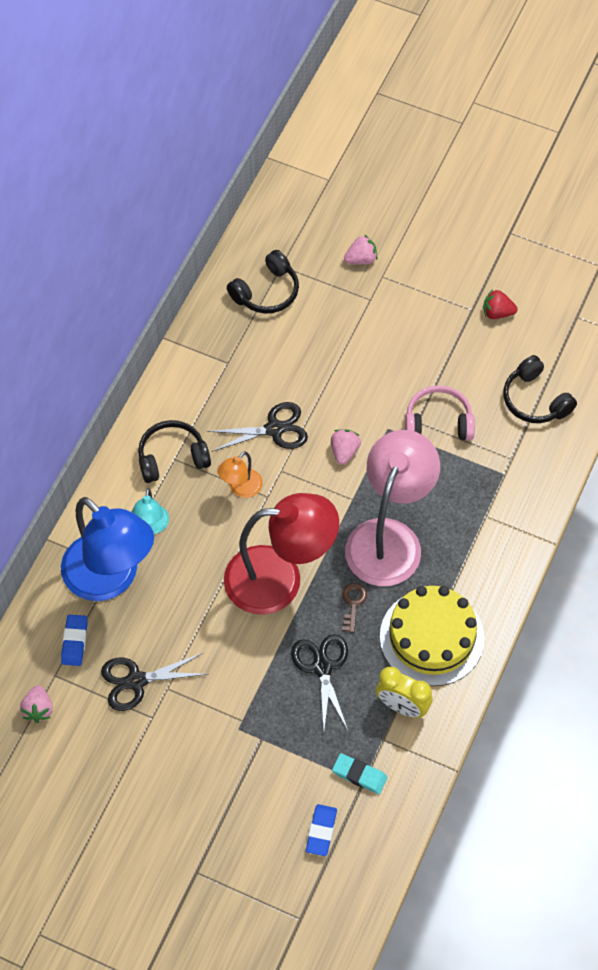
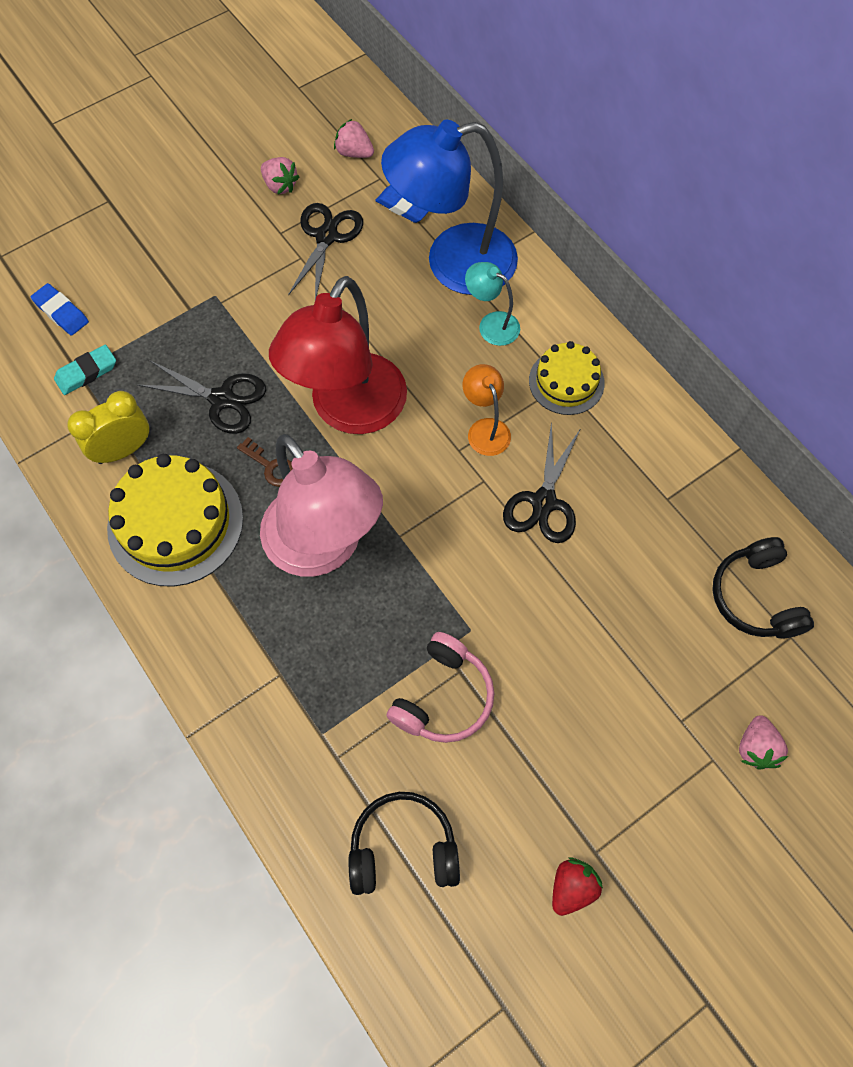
camera: 120 degrees right, 5 degrees up
(172, 457) = (566, 382): black headphones -> yellow cake
(344, 451) = (468, 562): pink strawberry -> pink strawberry (280, 185)

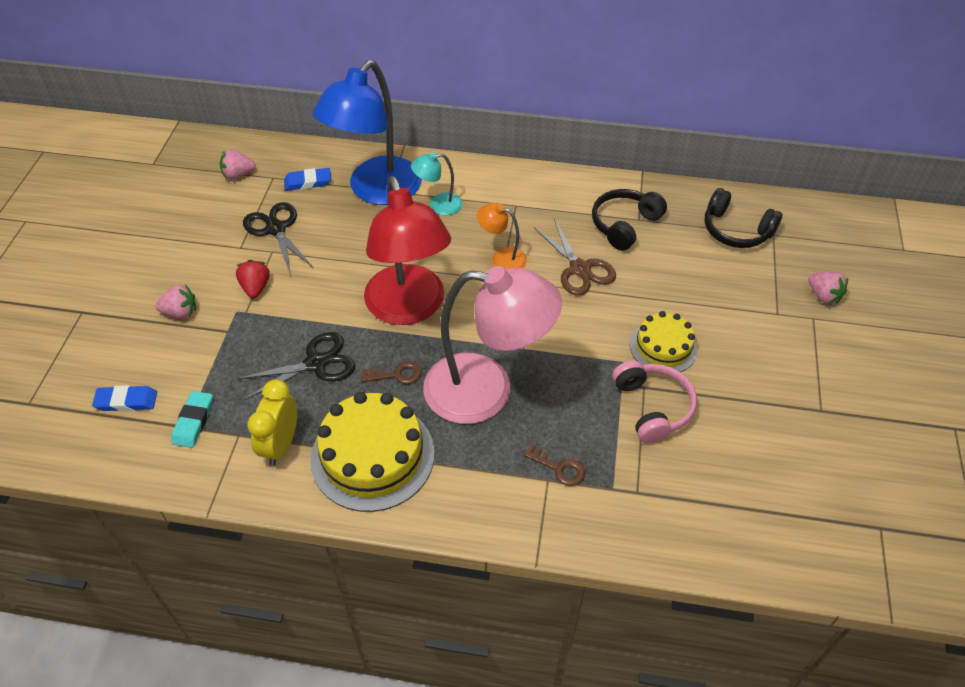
camera: 45 degrees left, 15 degrees down
(280, 185) = (207, 222): pink strawberry -> pink strawberry (180, 312)
(300, 673) = (559, 468): none -> brown key
(403, 848) = (732, 502): black headphones -> black headphones (624, 225)
(544, 502) = (579, 269): black scissors -> brown scissors
(566, 382) = (516, 203): yellow cake -> yellow cake (663, 347)
(572, 887) = (833, 437): red strawberry -> red strawberry (255, 287)

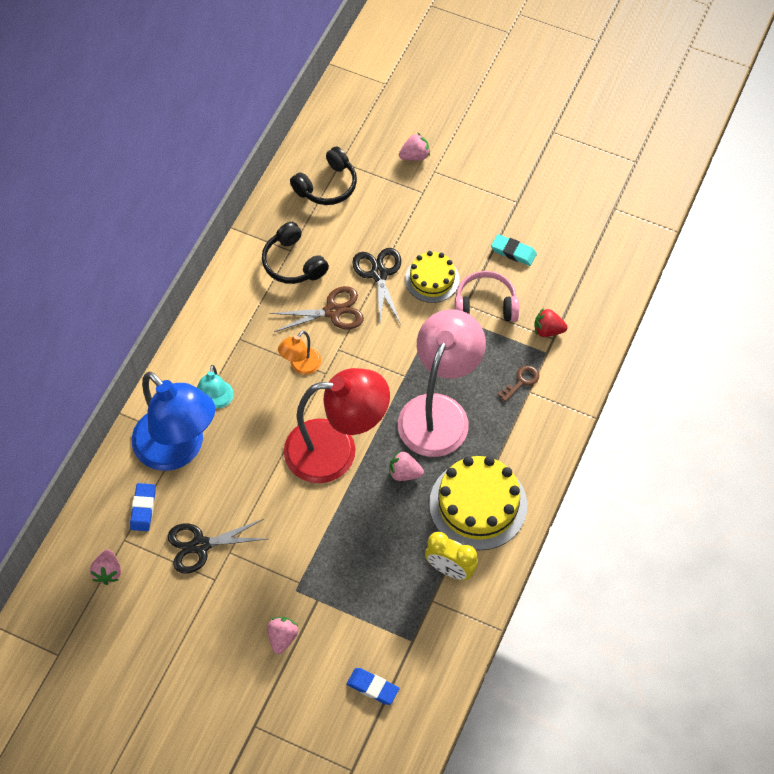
camera: 75 degrees left, 10 degrees up
(126, 401) = (373, 687): blue eraser -> blue eraser turned 75 degrees counterclockwise
(193, 421) = (409, 634): turquoise eraser -> turquoise eraser (513, 252)
(255, 287) = (272, 571): red strawberry -> red strawberry (548, 330)
(315, 363) = (375, 532): black scissors -> black scissors (379, 274)
(397, 374) = (404, 473): brown key -> pink strawberry

